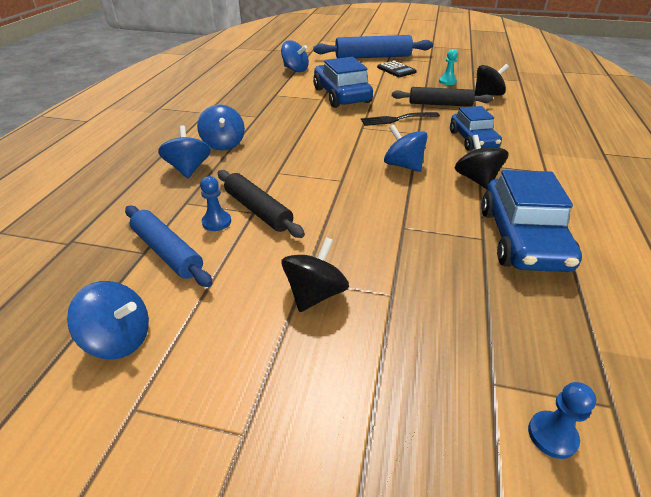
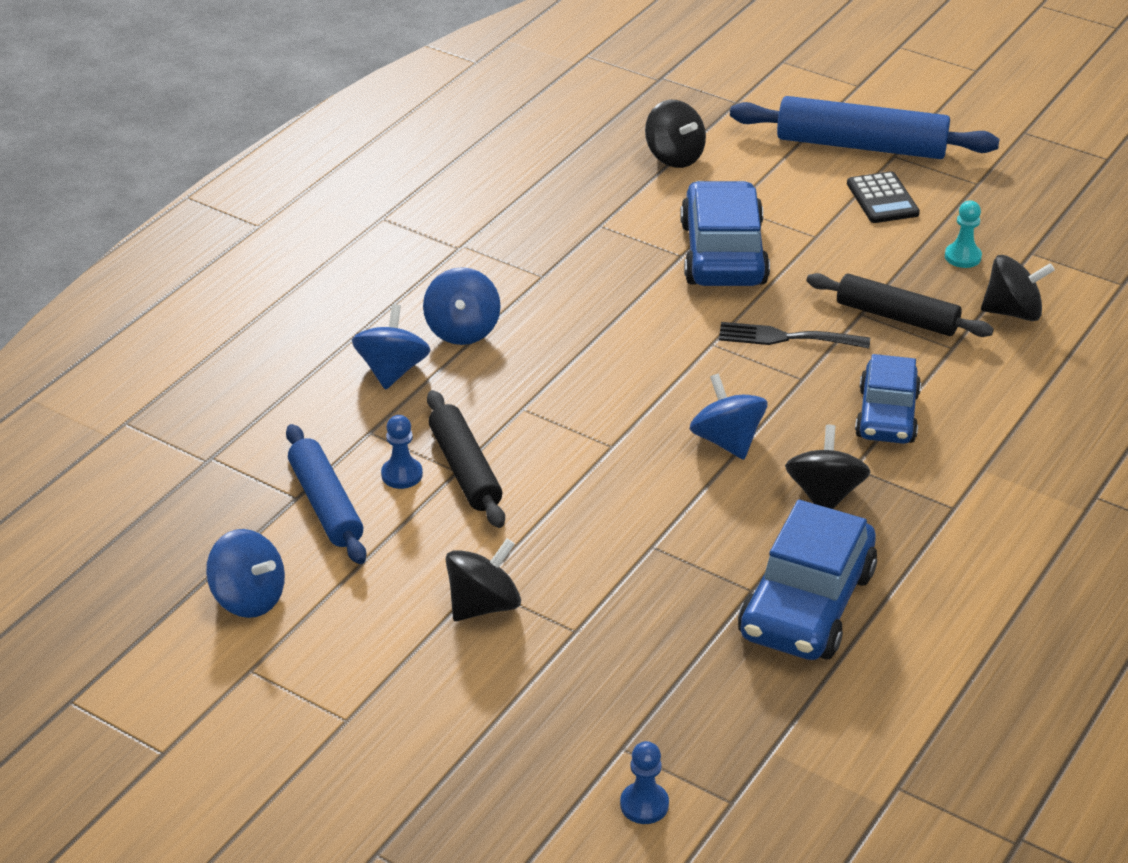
camera: 20 degrees right, 0 degrees up
(295, 69) = (674, 157): blue spinning top -> black spinning top

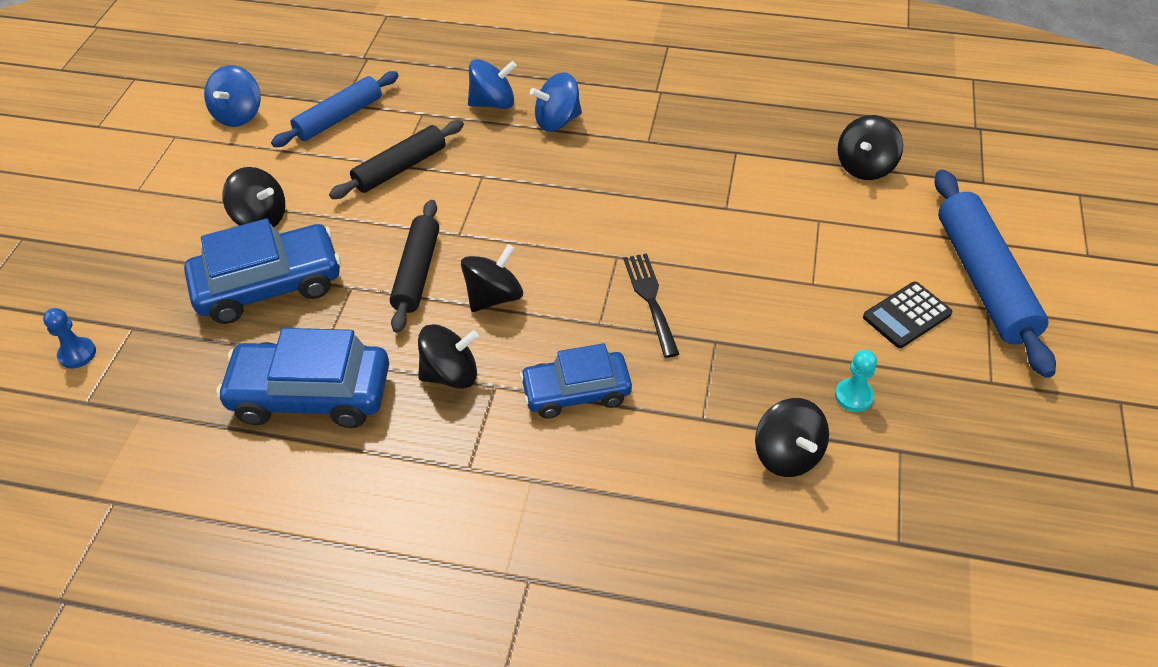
camera: 70 degrees right, 10 degrees up
(402, 474) = (382, 141): blue pawn -> none
(723, 253) = (745, 231): blue car -> blue car (269, 285)
(727, 441) = (494, 297): blue spinning top -> black spinning top
(896, 317) = (725, 367): black rolling pin -> black rolling pin (416, 272)

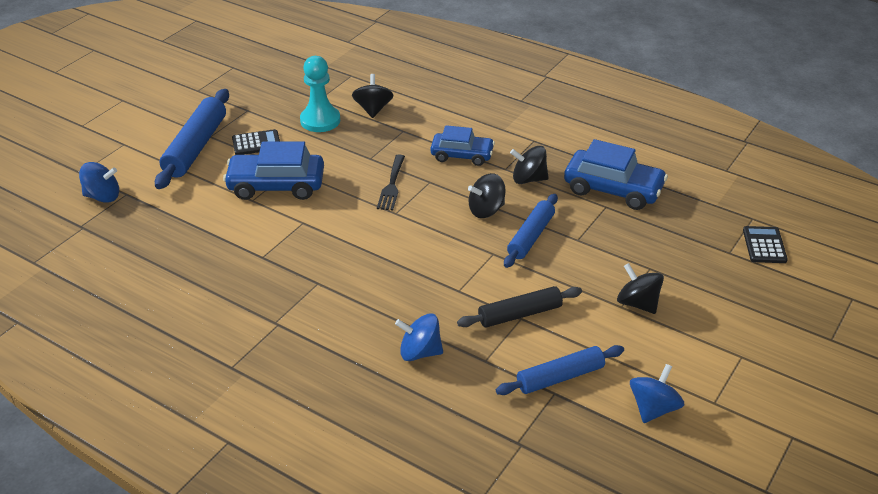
camera: 160 degrees left, 10 degrees down
(77, 354) = (764, 245): blue pawn -> black calculator
(269, 285) = (634, 254): blue car -> blue car (276, 185)
(416, 272) = (531, 237): black rolling pin -> blue rolling pin
(557, 121) = (376, 319): blue spinning top -> blue spinning top (103, 196)
(853, 396) = (320, 120): turquoise pawn -> turquoise pawn, size x1.93
(865, 167) = (187, 222): black spinning top -> none

